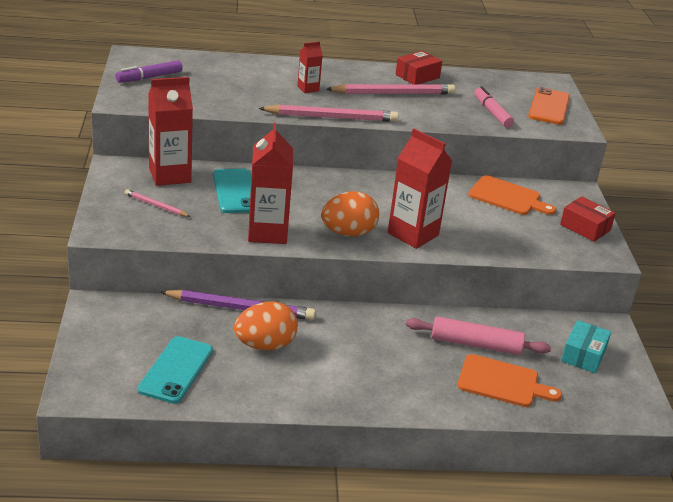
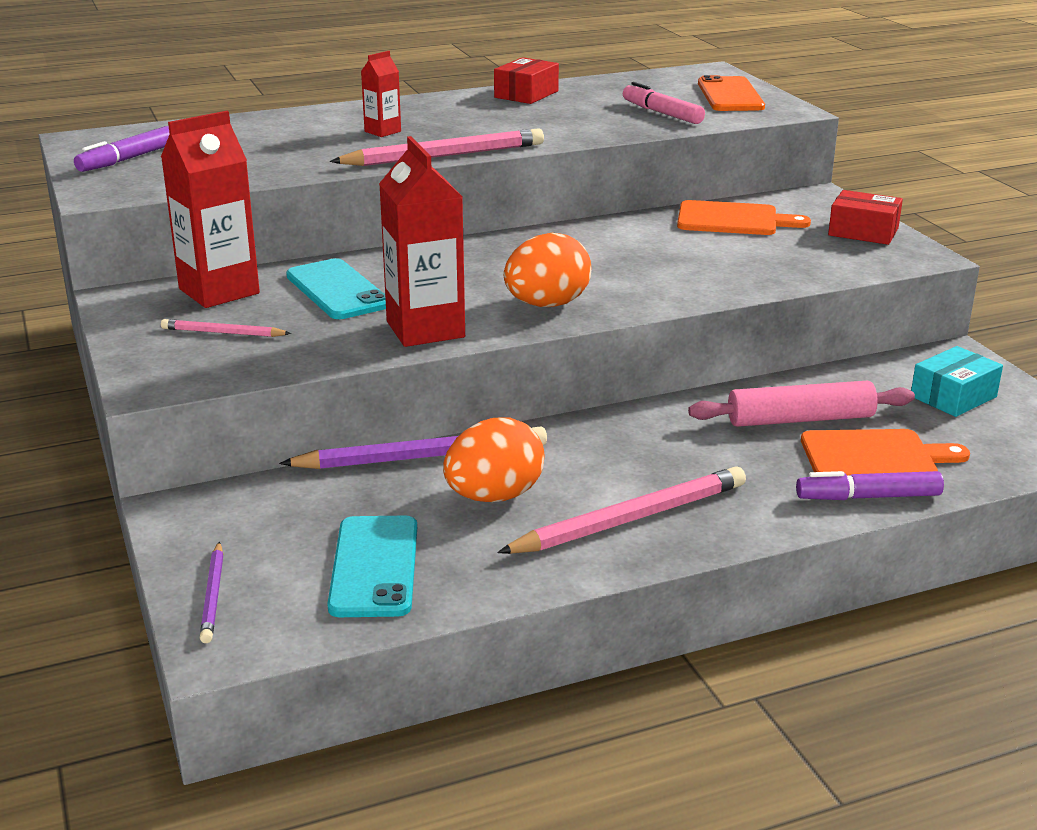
camera: 15 degrees left, 5 degrees down
(86, 362) = (213, 595): none -> purple pencil
(393, 93) = (509, 116): pink pencil -> pink pencil (630, 519)
(413, 234) = (640, 287): red carton -> none
(478, 407) = (868, 497): none -> purple marker
(583, 355) = (953, 396): turquoise box -> turquoise box turned 45 degrees clockwise

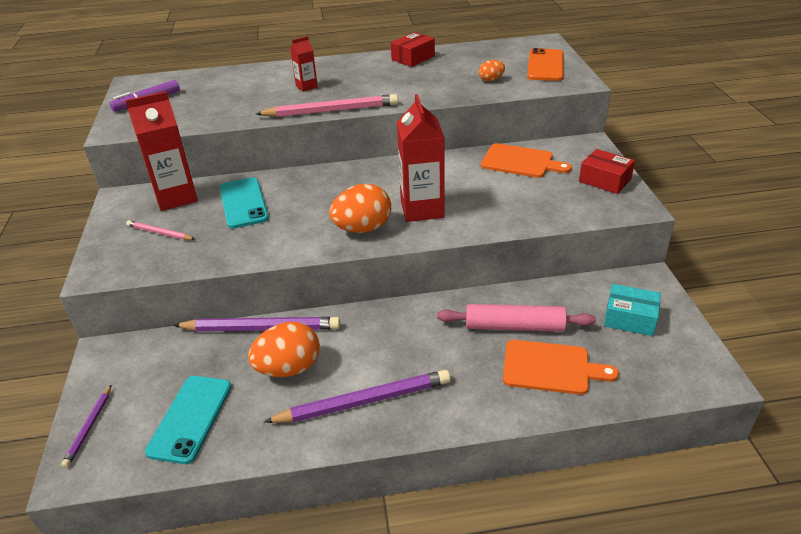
camera: 15 degrees right, 10 degrees up
(425, 329) = (277, 243): red carton -> red carton (422, 209)
(630, 519) = (364, 401): pink pencil -> purple pencil
(662, 113) = (491, 80): pink marker -> orange egg
(868, 497) = (530, 405): purple marker -> none
(953, 396) = (630, 318): turquoise box -> turquoise box turned 45 degrees clockwise

